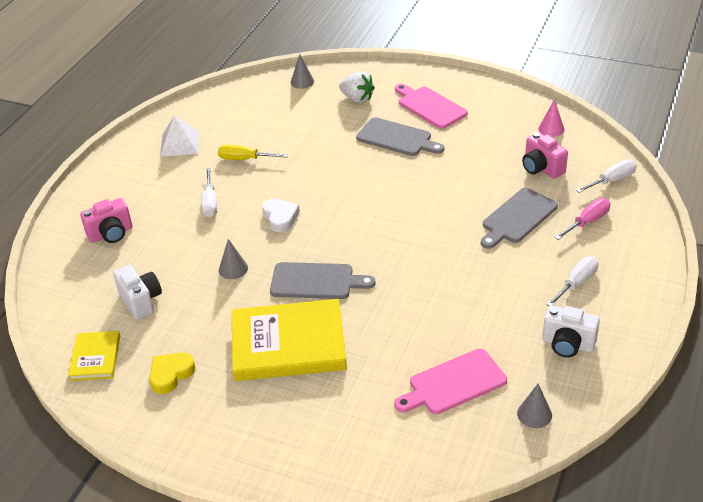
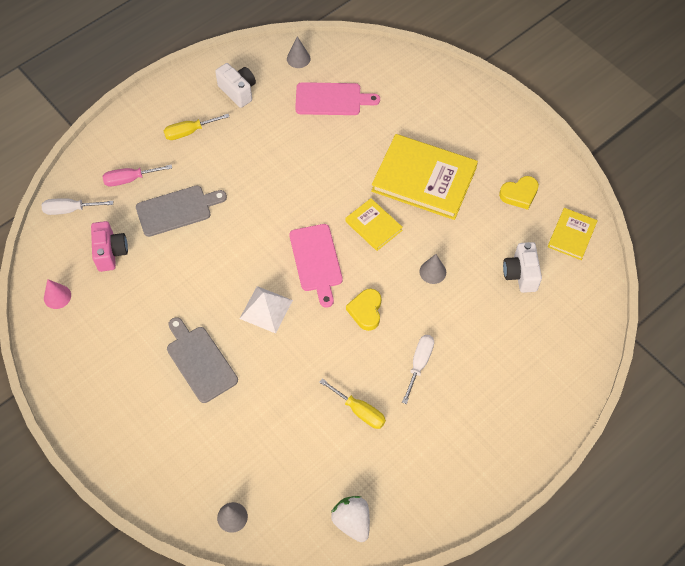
camera: 155 degrees left, 20 degrees up
(111, 234) = (524, 369): pink camera -> none
(179, 144) = (414, 474): white pyramid -> white pyramid (266, 309)
(280, 217) = (366, 311): white heart -> yellow heart
(316, 281) = (373, 226): grey cutting board -> yellow book
(357, 99) = (195, 448): white strawberry -> white strawberry (352, 521)
(429, 106) = (135, 392): pink cutting board -> pink cutting board (316, 261)
(577, 283) = (189, 132): white screwdriver -> yellow screwdriver

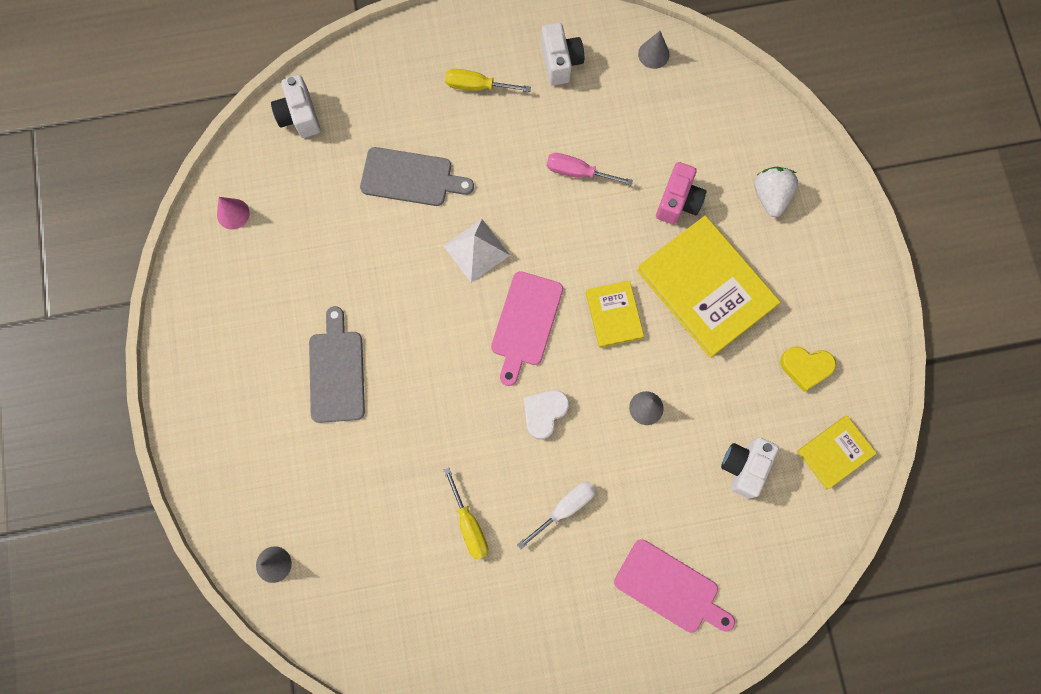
camera: 30 degrees right, 15 degrees up
(70, 209) = (299, 116): white screwdriver -> white camera
(110, 252) = (314, 191): pink camera -> pink camera (678, 202)
(130, 179) = (381, 112): pink screwdriver -> pink screwdriver (578, 172)
(266, 309) = (439, 350): white pyramid -> white pyramid (476, 250)
(332, 99) = (661, 128): pink cutting board -> pink cutting board (670, 588)
(352, 521) = (390, 642): white strawberry -> white strawberry (770, 196)
(366, 311) = (544, 413): yellow heart -> white heart

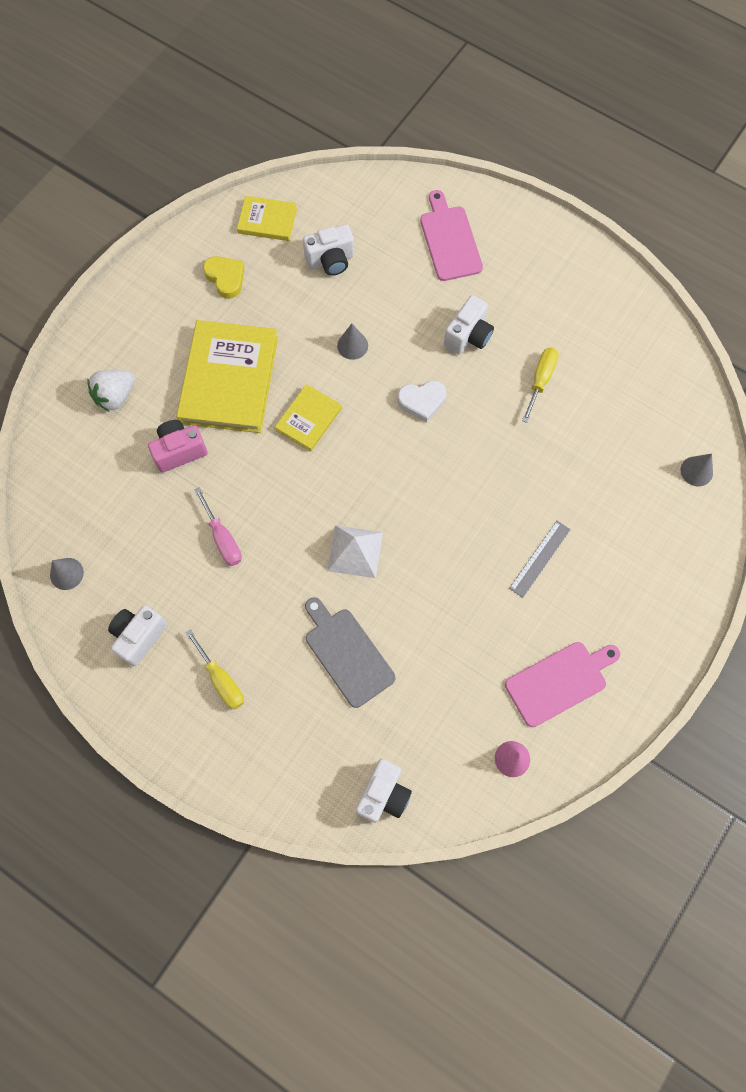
camera: 135 degrees left, 5 degrees down
(336, 371) = (540, 558): grey cutting board -> grey ruler
(525, 323) = (373, 469): pink cutting board -> pink cutting board (559, 681)
(565, 508) = (468, 336): white screwdriver -> white camera

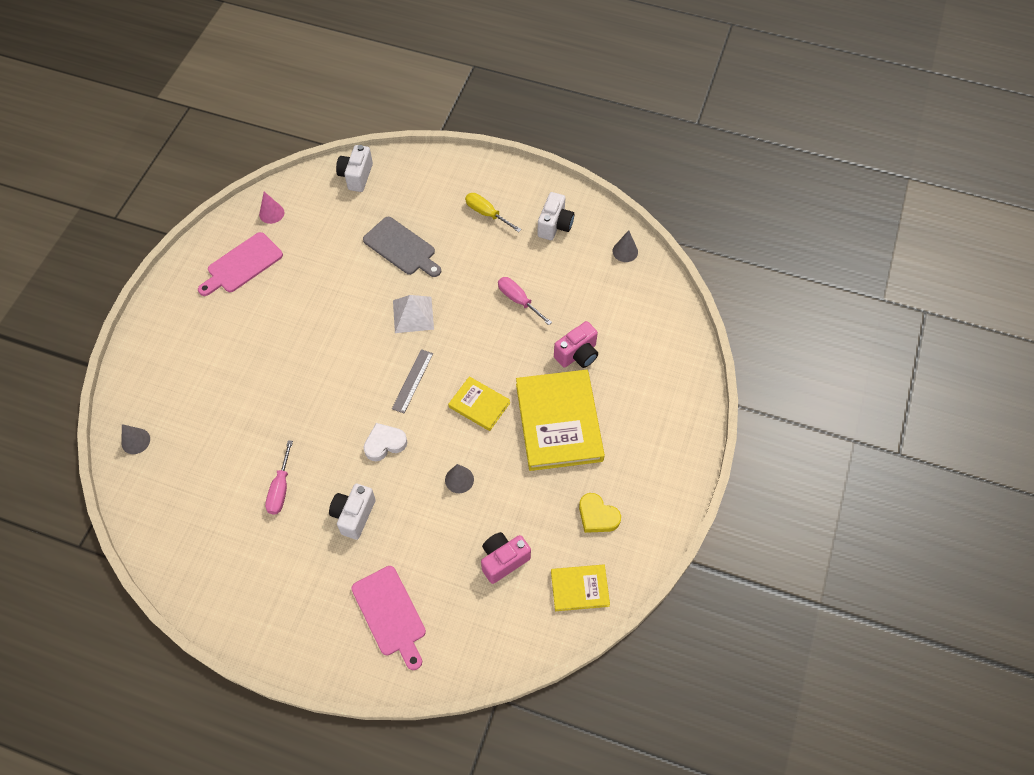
camera: 165 degrees right, 10 degrees down
(115, 396) = (649, 385): white strawberry -> none
(309, 419) = (479, 405): yellow book -> yellow book turned 75 degrees counterclockwise
(331, 260) = (503, 560): white camera -> pink camera
(540, 380) = (280, 489): yellow screwdriver -> pink screwdriver
(540, 558) = (265, 342): grey ruler -> grey ruler (412, 381)

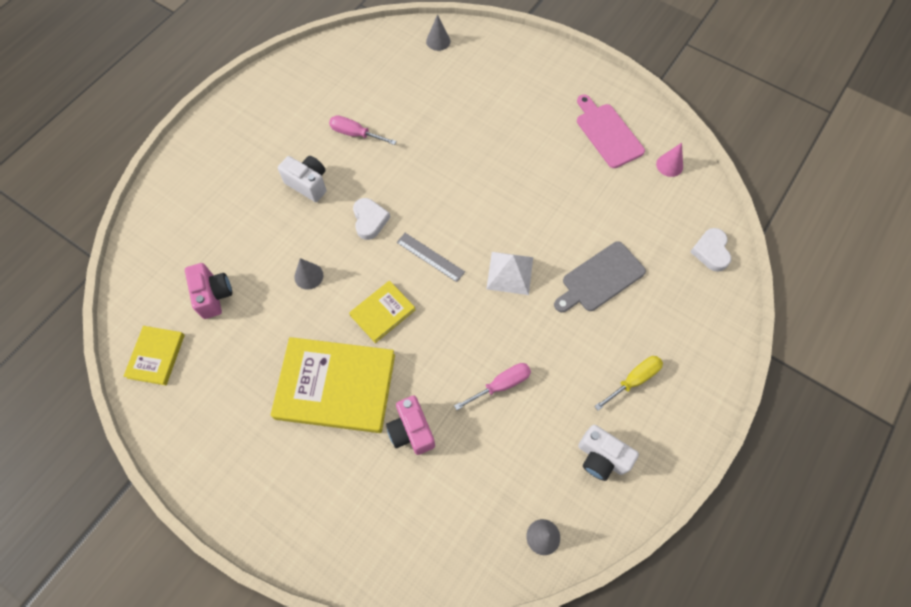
camera: 105 degrees right, 5 degrees up
(356, 176) = (710, 251): white camera -> white heart
(390, 614) = (208, 196): pink cutting board -> none
(597, 516) = (219, 395): yellow heart -> none

